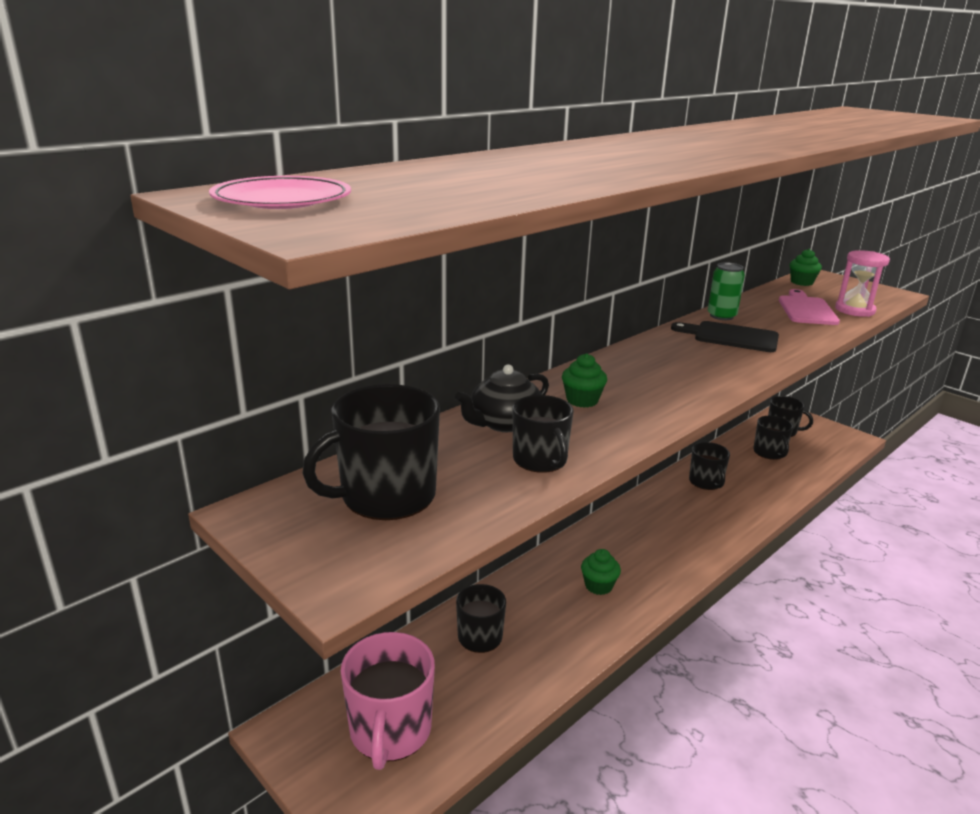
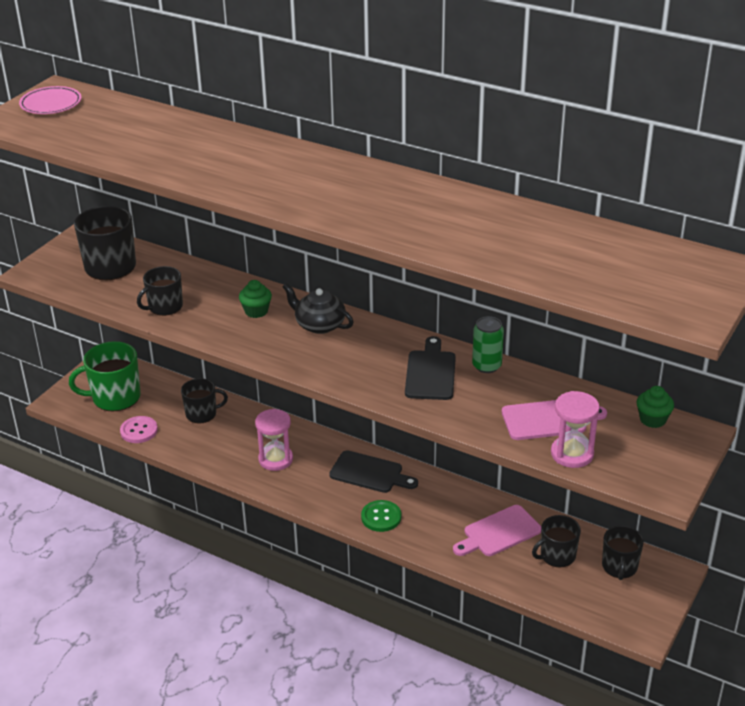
camera: 75 degrees right, 10 degrees up
(390, 730) = (115, 397): pink mug -> green mug
(491, 711) = (139, 431): none -> pink button
(504, 423) = (208, 287): black teapot -> black teapot (319, 325)
(598, 586) = (275, 459): green cupcake -> pink hourglass
(640, 524) = (370, 473): none -> black cutting board
(706, 482) = (465, 510): black mug -> none
(712, 530) = (381, 517): none -> green button
(739, 472) = (499, 533): none -> pink cutting board

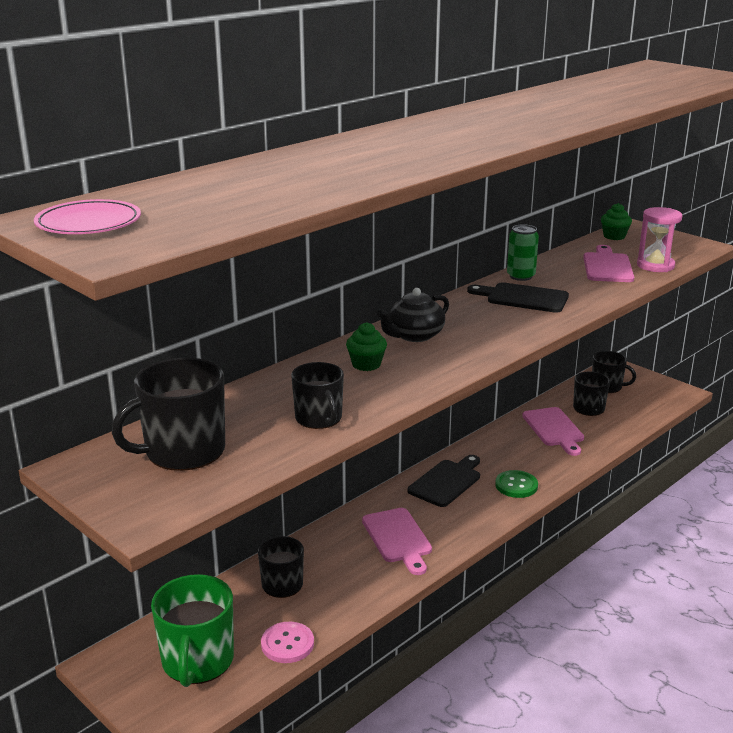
camera: 75 degrees left, 10 degrees down
(275, 459) = (398, 538): pink hourglass -> pink cutting board

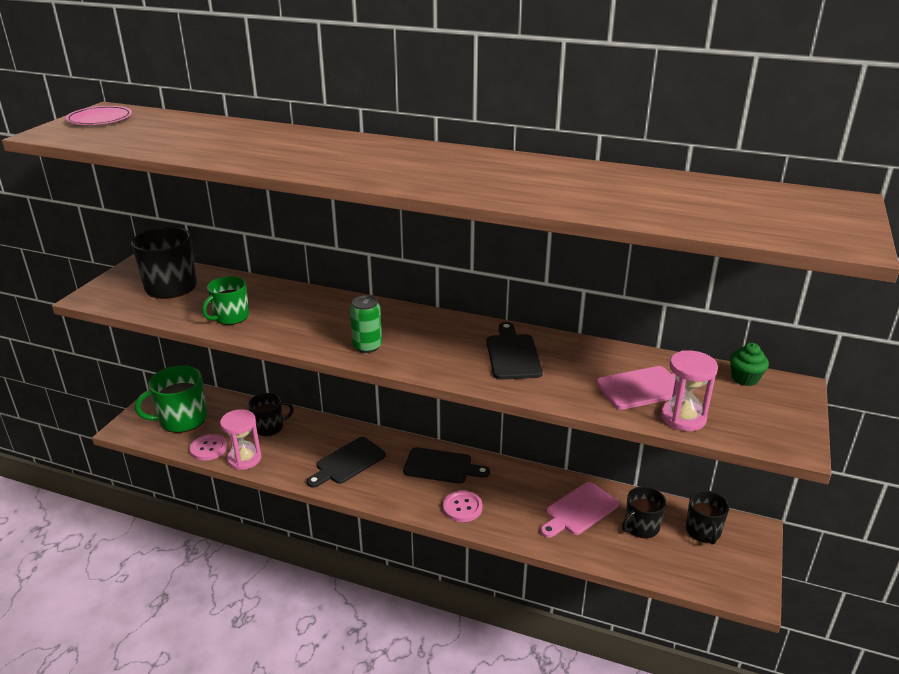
camera: 65 degrees right, 5 degrees up
(319, 418) = (230, 317): black mug -> green mug
(334, 615) = (244, 459): none -> pink hourglass
(366, 364) = (324, 314): green cupcake -> none
(398, 538) = (348, 462): pink cutting board -> black cutting board
(414, 335) = (390, 321): black teapot -> none
(516, 485) = (462, 507): green button -> pink button
(520, 276) = (565, 344): green can -> green can (367, 346)

